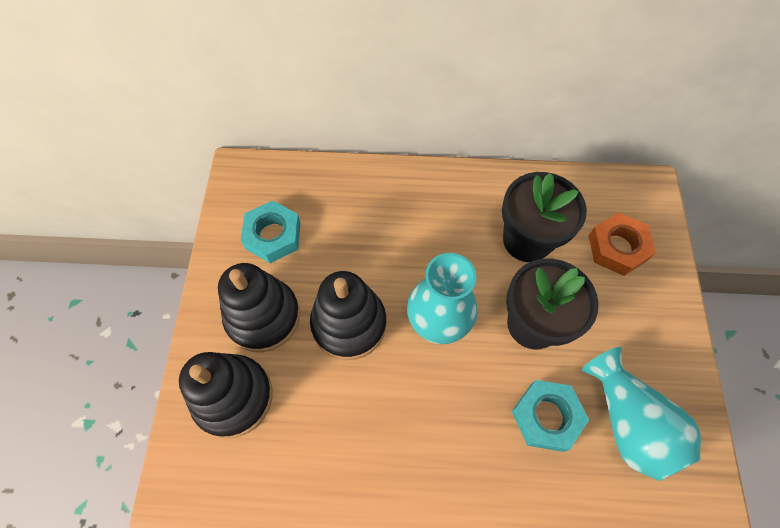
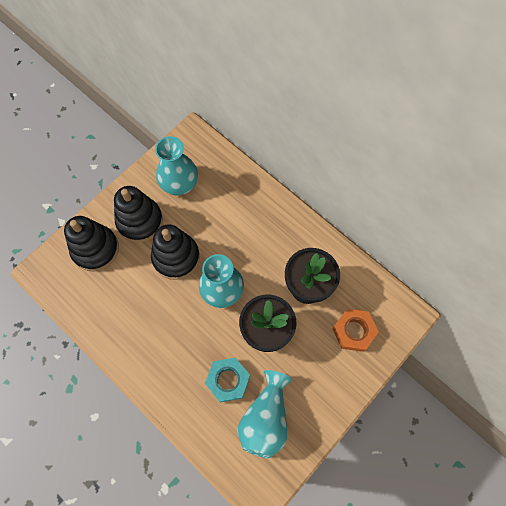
camera: 40 degrees right, 5 degrees up
(273, 235) = (179, 182): turquoise nut -> turquoise vase

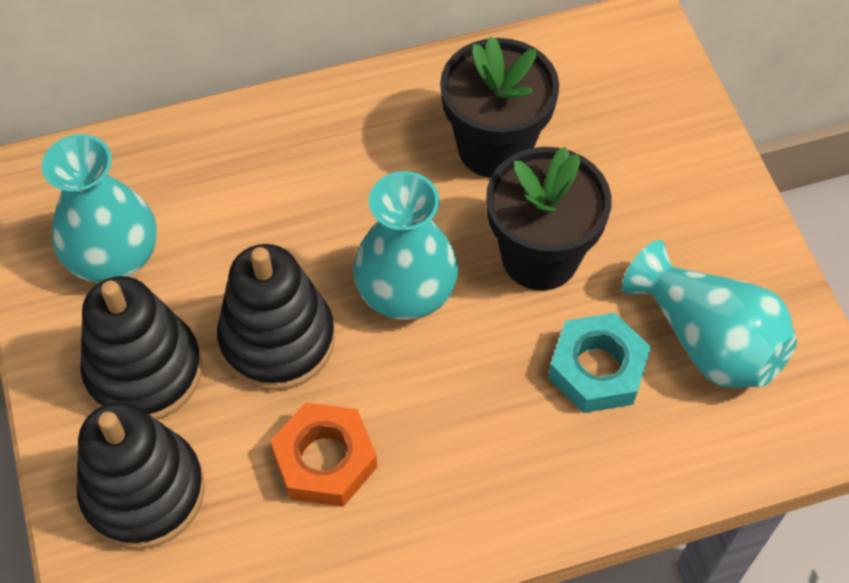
camera: 60 degrees left, 10 degrees down
(353, 331) = (623, 120): orange nut -> orange nut (325, 460)

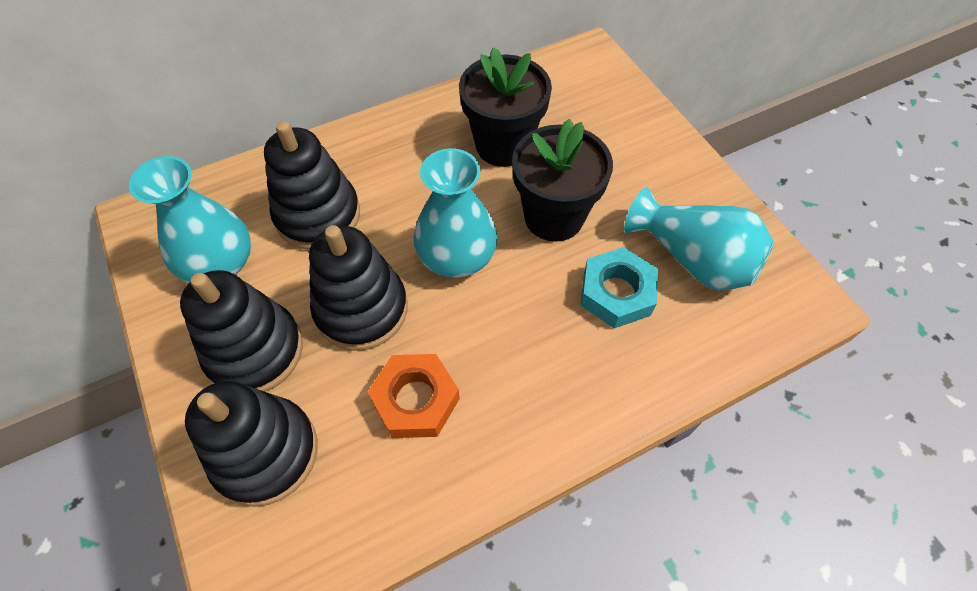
camera: 10 degrees left, 0 degrees up
(241, 210) = (318, 215): none -> black stacking toy

